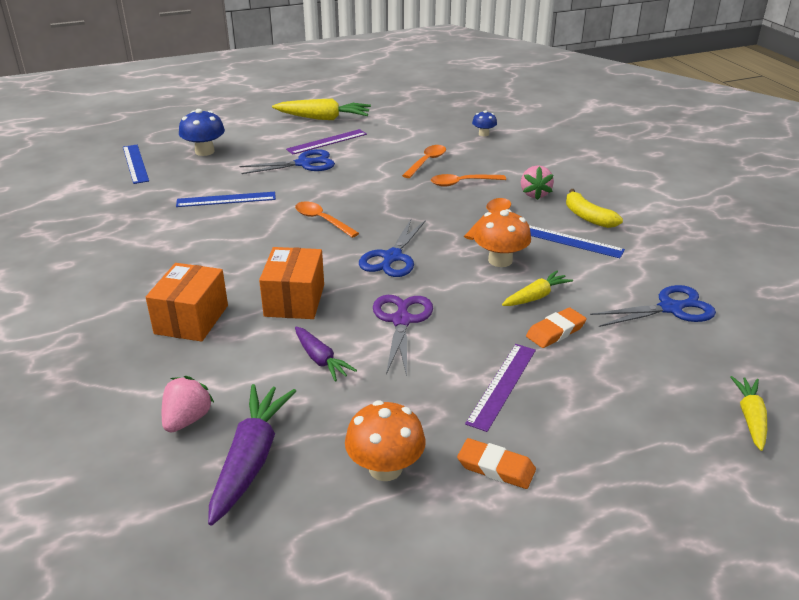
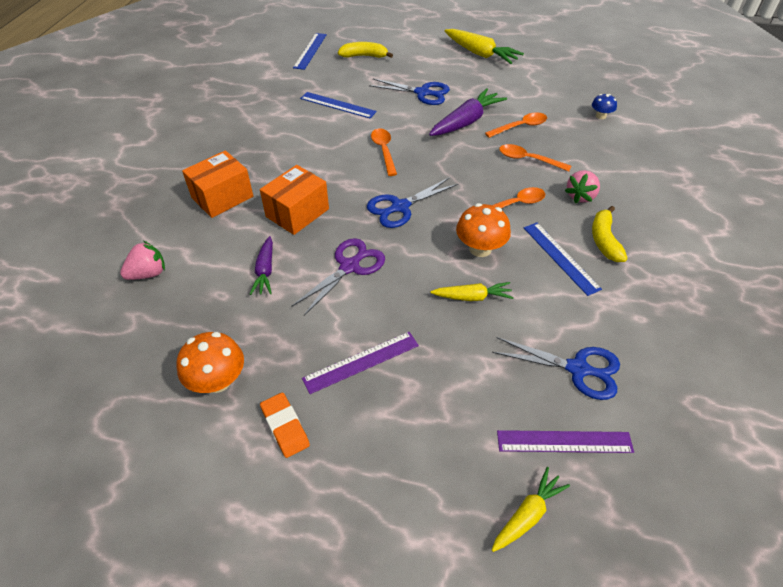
camera: 35 degrees right, 15 degrees up
(204, 151) = (364, 56): blue mushroom -> yellow banana
(251, 459) = (152, 324): purple carrot -> purple carrot (466, 121)
(327, 142) = (460, 78): purple ruler -> purple ruler (564, 442)
(555, 331) = (453, 337): orange eraser -> none

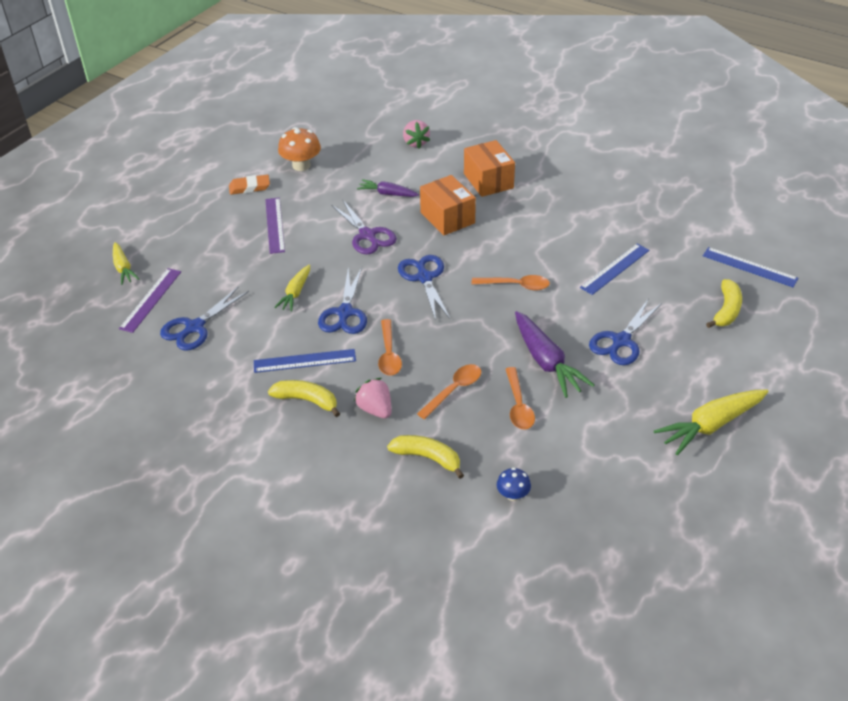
camera: 110 degrees right, 5 degrees down
(480, 248) = (345, 313): orange mushroom -> blue scissors
(603, 158) = (427, 457): none -> yellow banana

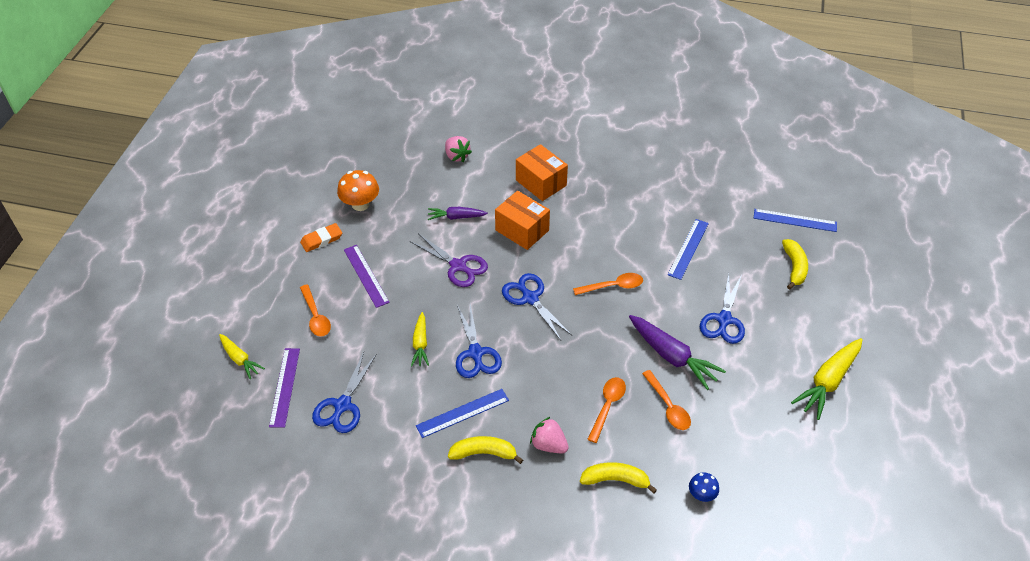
camera: 20 degrees left, 5 degrees up
(389, 354) = (535, 385): orange spoon -> orange spoon (316, 316)

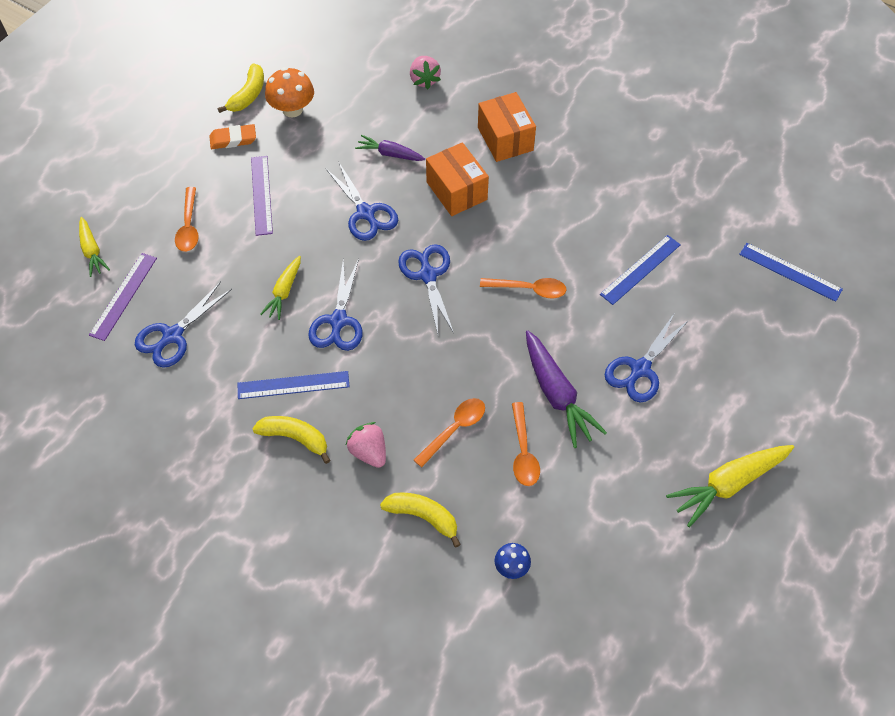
camera: 20 degrees right, 10 degrees up
(458, 266) = (366, 213): purple scissors -> blue scissors
(794, 267) = (759, 331): yellow banana -> yellow banana (248, 95)

